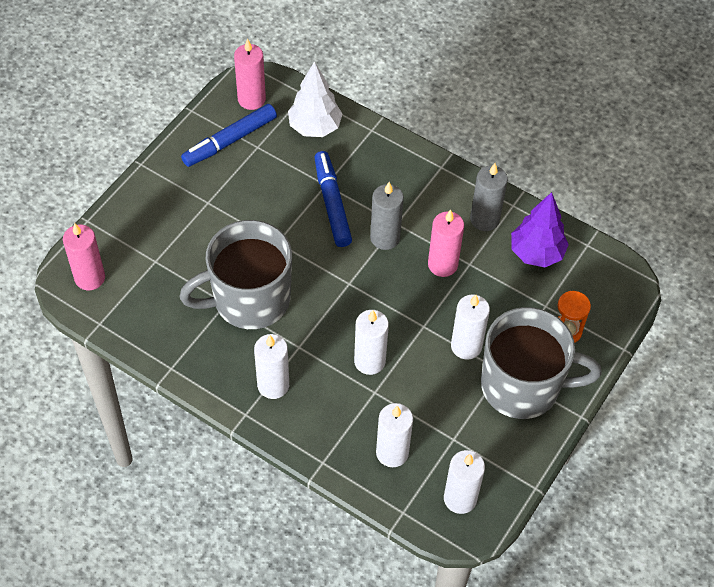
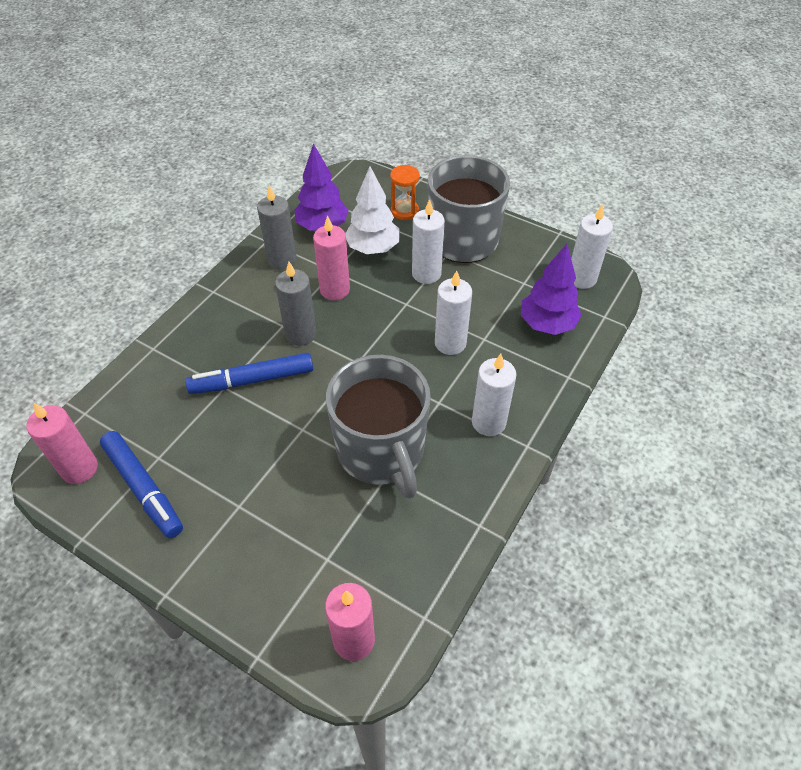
camera: 90 degrees left, 5 degrees down
(315, 127) = (139, 400): white tree -> white tree (373, 248)
(392, 453) = (547, 324): white candle -> purple tree

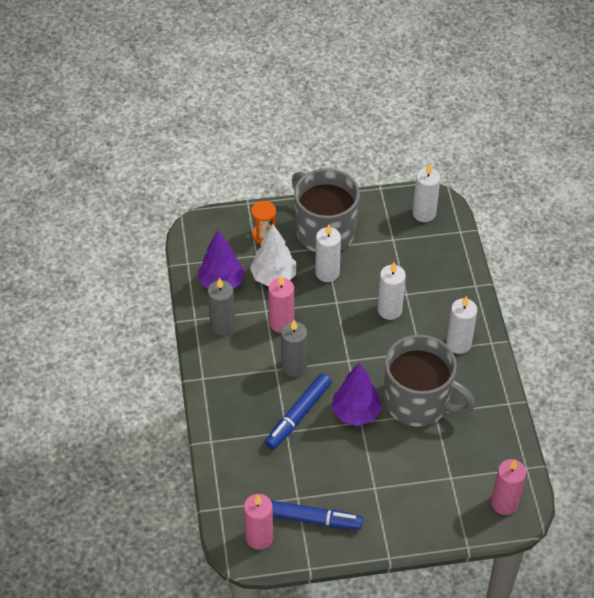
camera: 40 degrees left, 0 degrees up
(547, 324) = (433, 259): purple tree -> purple tree (356, 413)

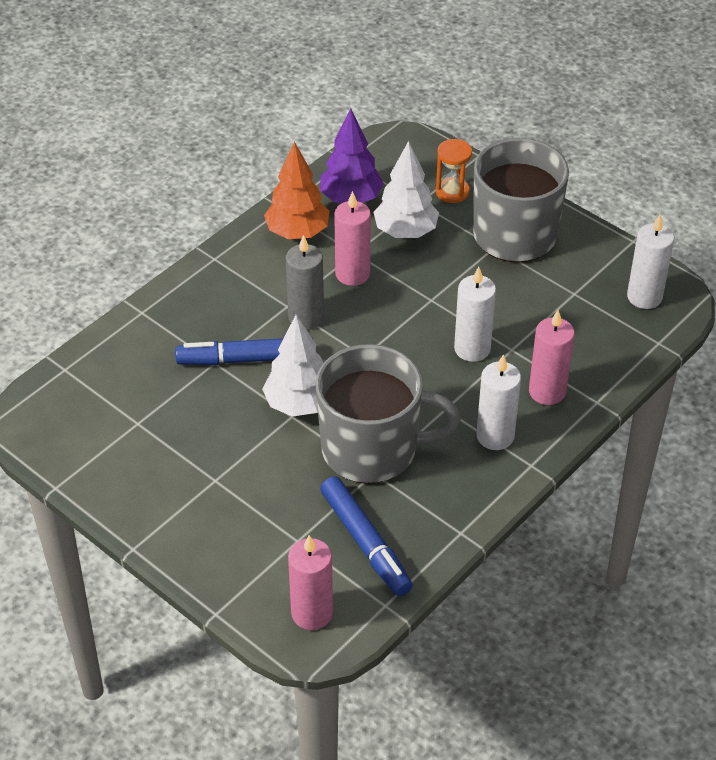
camera: 50 degrees right, 5 degrees down
(222, 325) = (297, 232): grey candle -> orange tree
(259, 537) = (57, 422): pink candle -> pink candle (547, 392)
(310, 519) = (120, 450): blue marker -> blue marker (365, 542)
(327, 273) = (462, 269): white candle -> none
(356, 413) = (299, 404): purple tree -> white tree
(418, 402) = (372, 449): grey mug -> grey mug turned 75 degrees counterclockwise

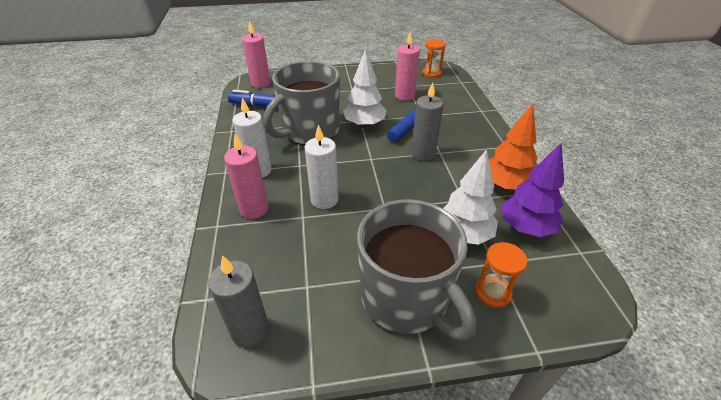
camera: 130 degrees right, 5 degrees down
(63, 417) = (431, 73): none -> orange hourglass
(352, 274) = (443, 188): pink candle -> pink candle (404, 96)
(644, 297) = (250, 330): white candle -> grey candle

